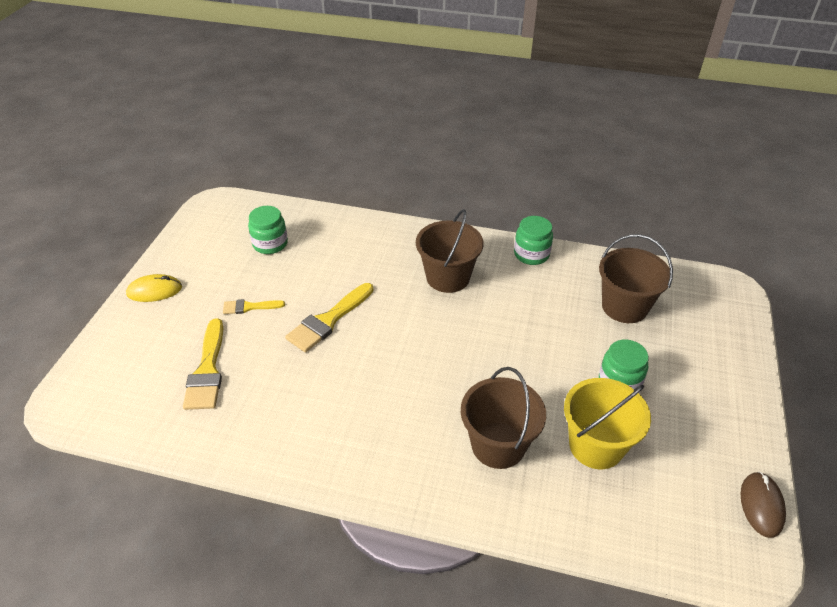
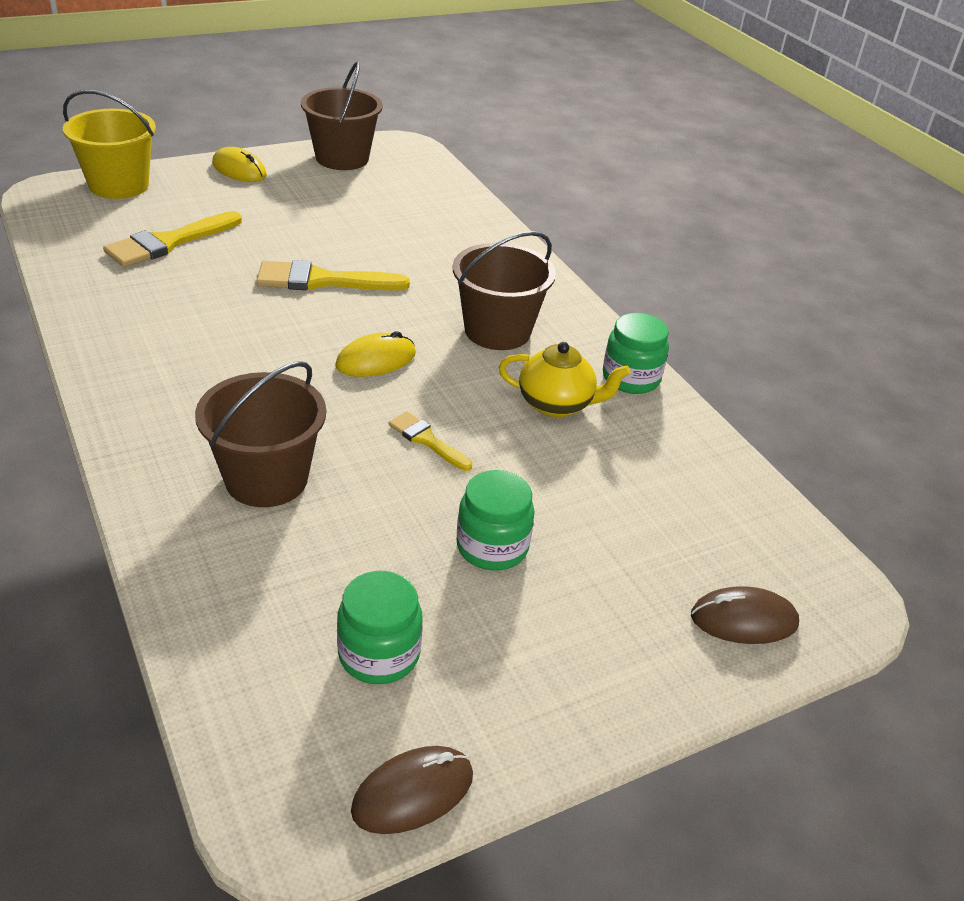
camera: 45 degrees right, 5 degrees down
(249, 307) = (282, 227): yellow brush -> yellow brush (426, 440)
(270, 244) = (388, 199): green jar -> green jar (379, 654)
(429, 340) = (376, 360): none -> yellow mouse
(529, 293) = (556, 404): none -> yellow teapot
(596, 445) = (352, 566): yellow bucket -> yellow bucket (119, 185)
(624, 306) = (646, 499): brown bucket -> brown bucket (342, 158)
(723, 326) = (744, 620): none -> brown mouse

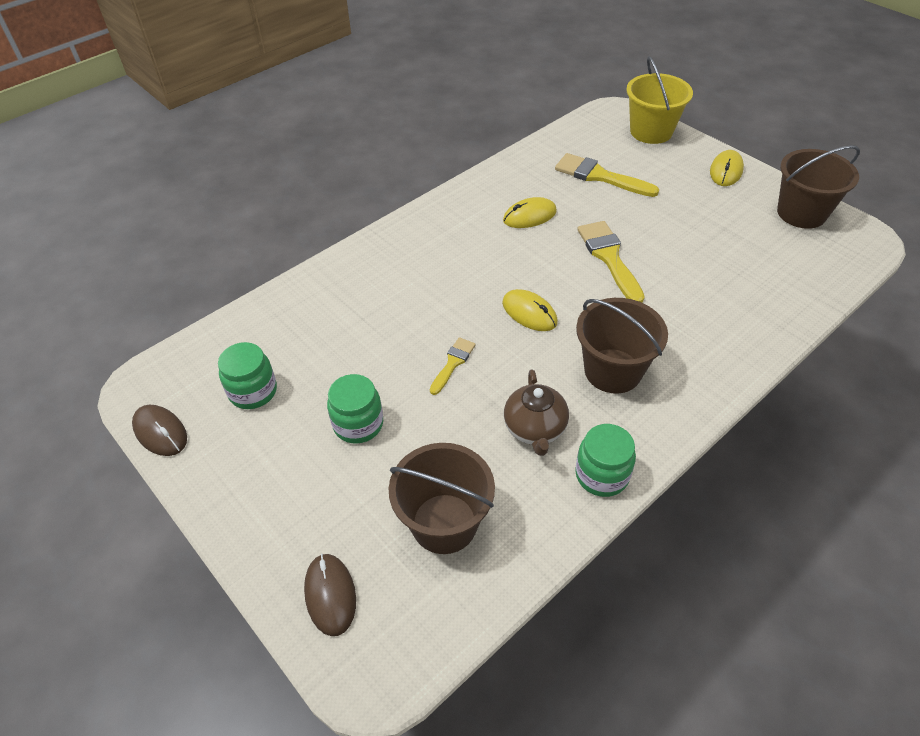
camera: 80 degrees right, 10 degrees up
(198, 312) = (529, 216): none -> yellow mouse
(266, 479) = (381, 300): brown bucket -> brown bucket (444, 523)
(556, 404) = (535, 429): yellow teapot -> brown teapot

